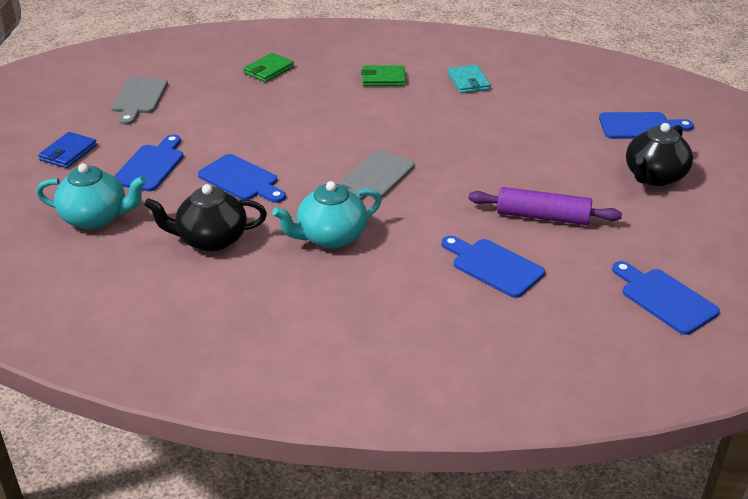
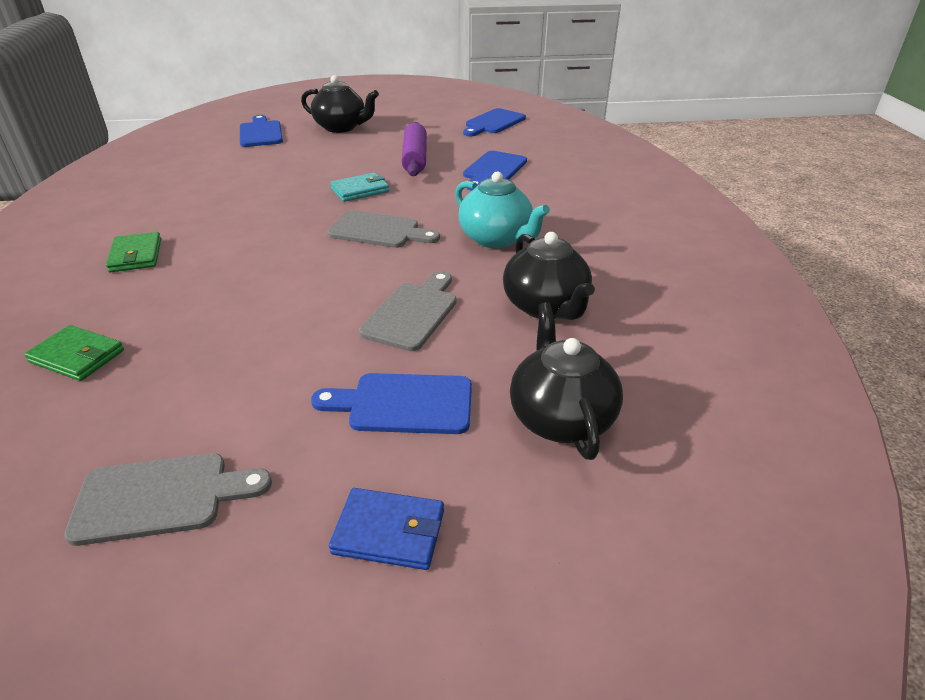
camera: 105 degrees left, 0 degrees up
(96, 218) = (560, 418): turquoise teapot -> black teapot
(241, 180) = (413, 313): blue cutting board -> grey cutting board
(468, 82) = (158, 205): turquoise wallet -> turquoise wallet (360, 190)

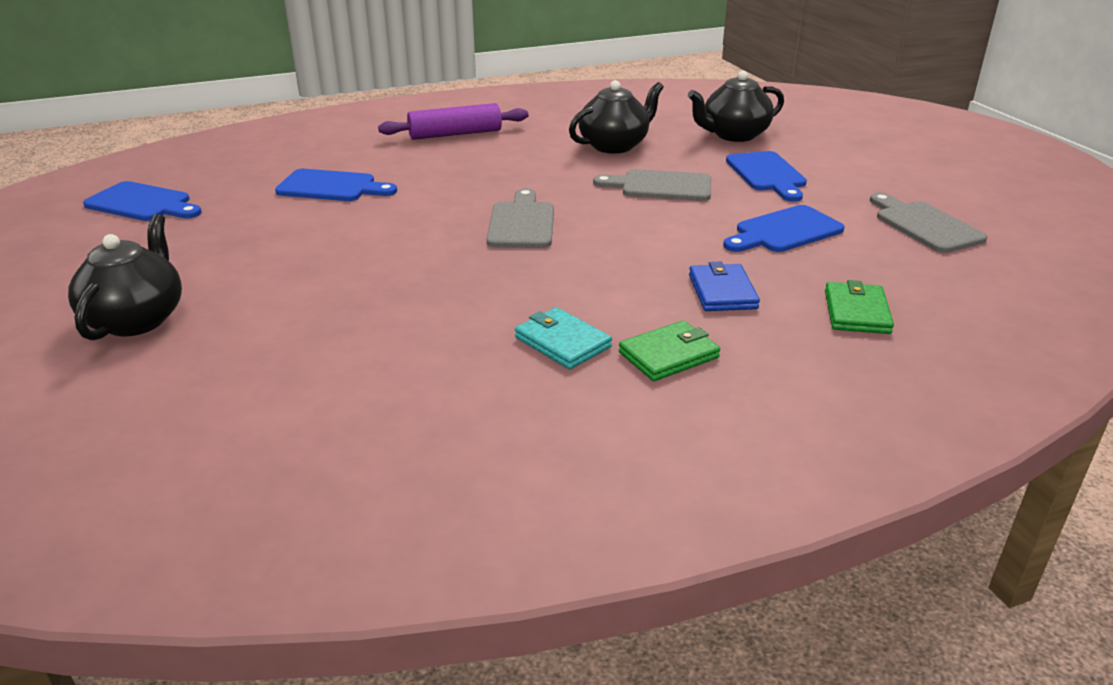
camera: 105 degrees left, 5 degrees down
(261, 133) = (153, 400): blue cutting board -> blue cutting board (784, 231)
(360, 190) = (414, 252): turquoise wallet -> turquoise wallet (562, 342)
(389, 531) = (864, 164): blue wallet -> blue wallet (722, 292)
(415, 158) = (293, 236): purple rolling pin -> purple rolling pin (455, 134)
(496, 239) = (511, 170): turquoise teapot -> none

